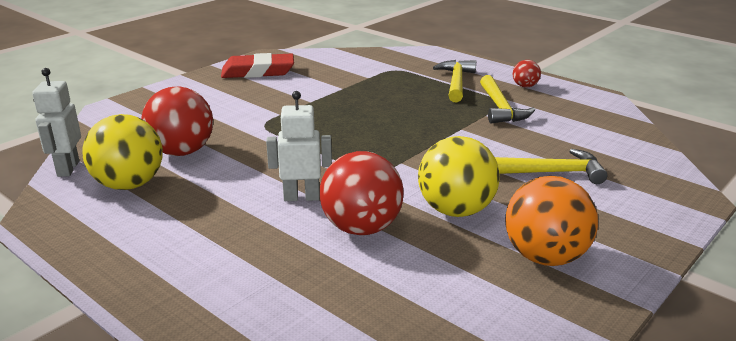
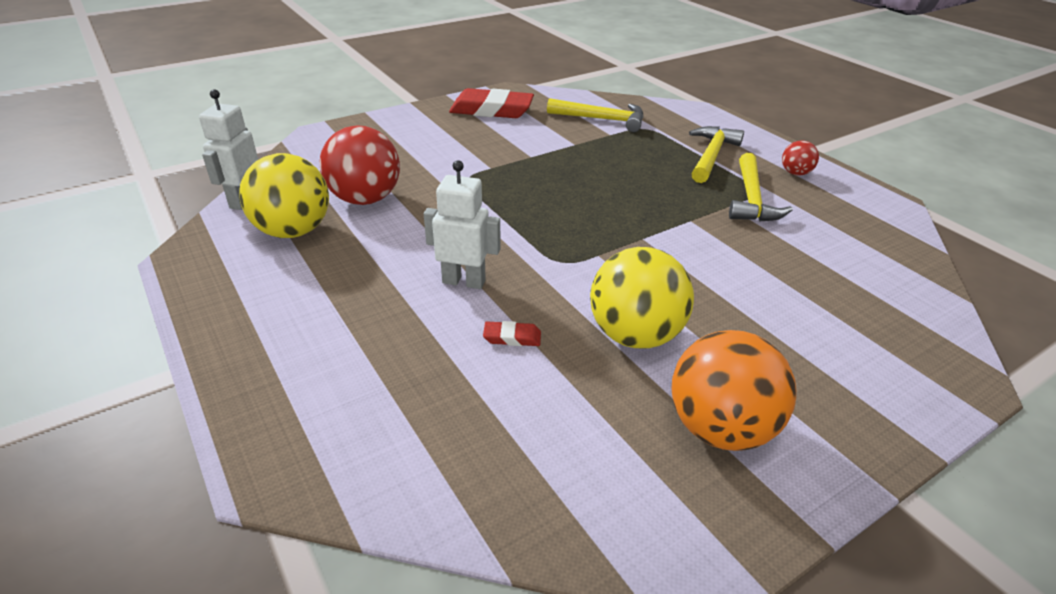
camera: 15 degrees right, 10 degrees up
(361, 228) = (512, 337): red ball -> red eraser
(551, 172) = (778, 303): yellow hammer -> yellow hammer (602, 119)

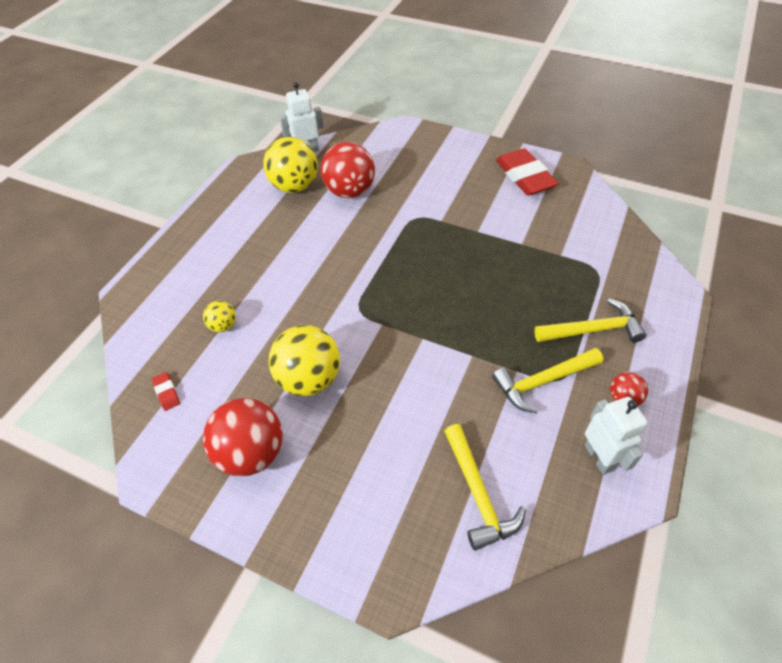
camera: 60 degrees right, 15 degrees up
(464, 281) = (303, 278): white robot -> white robot (599, 457)
(471, 380) = (223, 325): none -> yellow ball
(512, 337) = (268, 324): red eraser -> red eraser (167, 392)
(602, 119) = (581, 239): yellow hammer -> yellow hammer (478, 494)
(720, 428) = (251, 453): orange ball -> red ball

